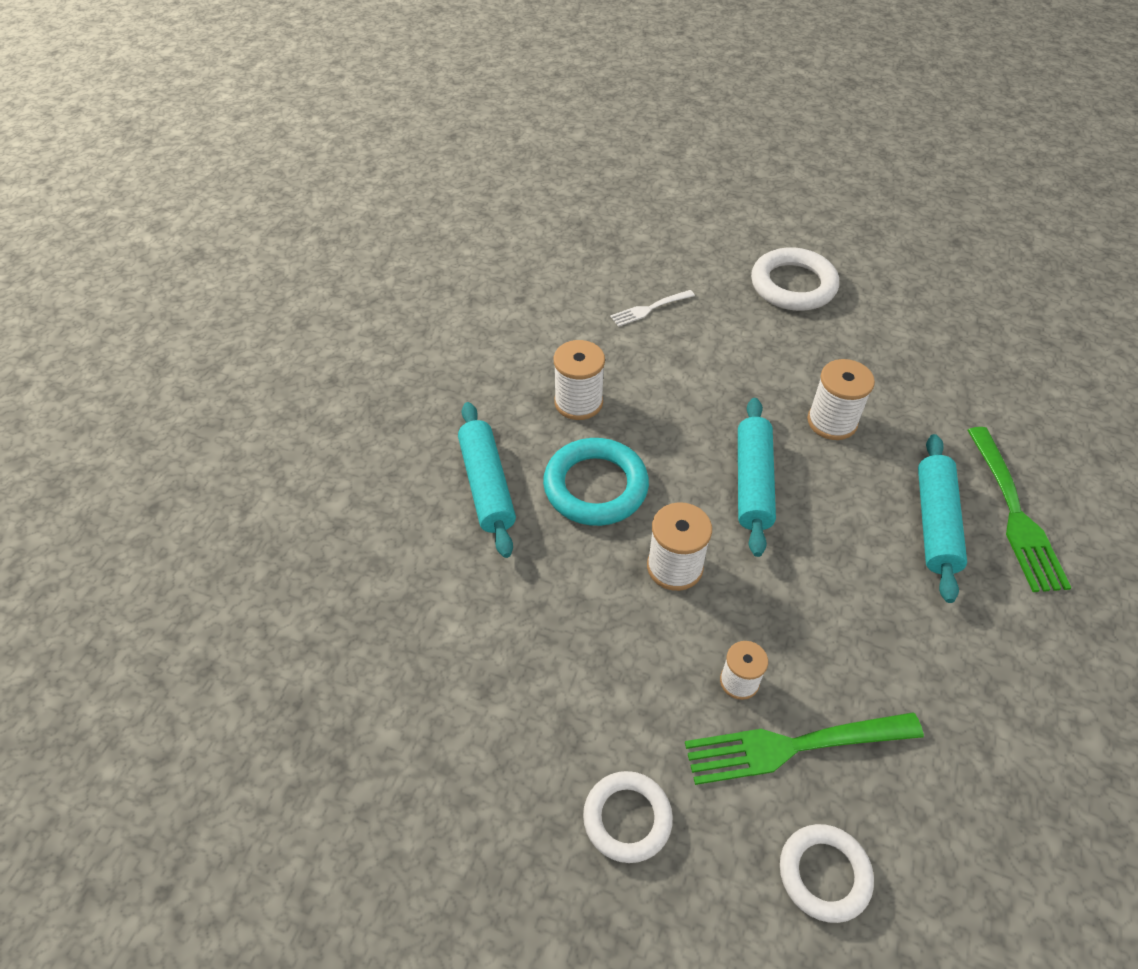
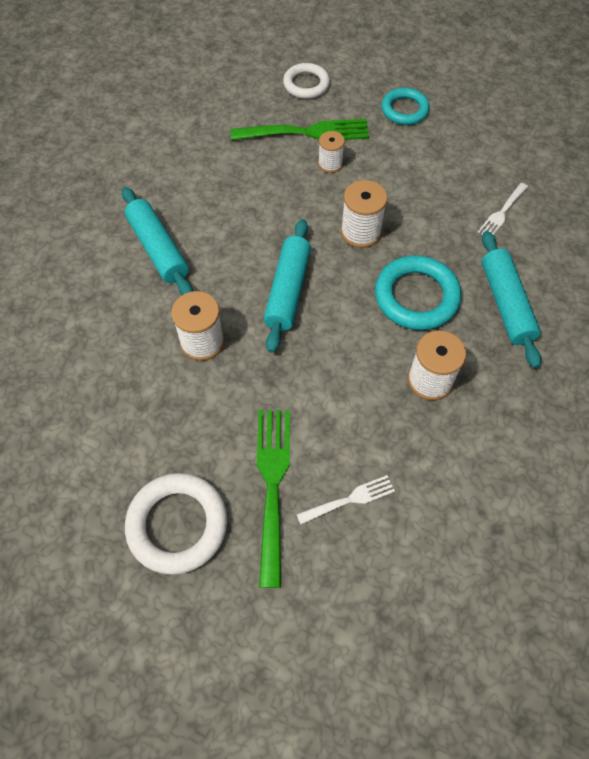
camera: 175 degrees left, 10 degrees up
(474, 614) = (502, 212): none -> white fork
(627, 818) = (404, 110): white ring -> turquoise ring
(935, 523) = (158, 249): turquoise rolling pin -> turquoise rolling pin turned 45 degrees counterclockwise
(1013, 512) = (94, 252): green fork -> green fork (273, 486)

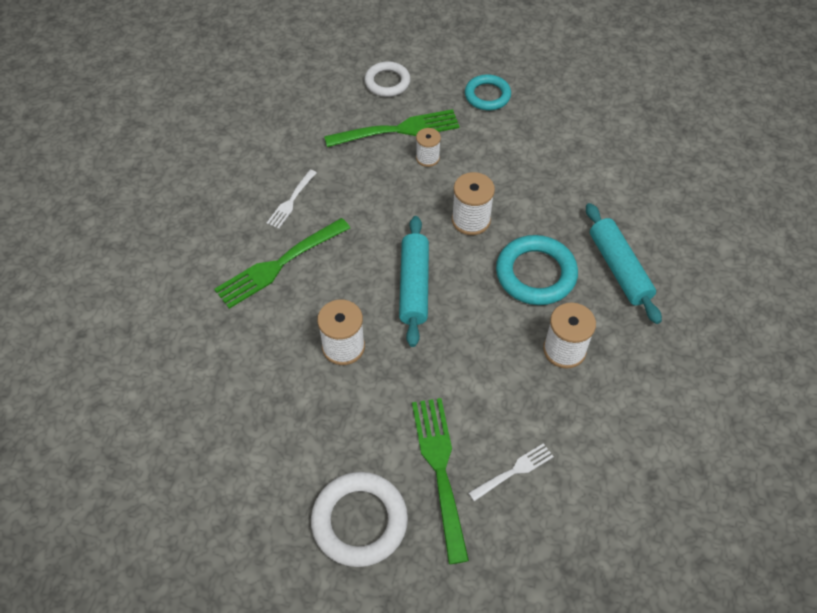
camera: 10 degrees left, 5 degrees down
(158, 249) = (280, 264): turquoise rolling pin -> green fork
(502, 212) = (598, 182): white fork -> white fork (291, 200)

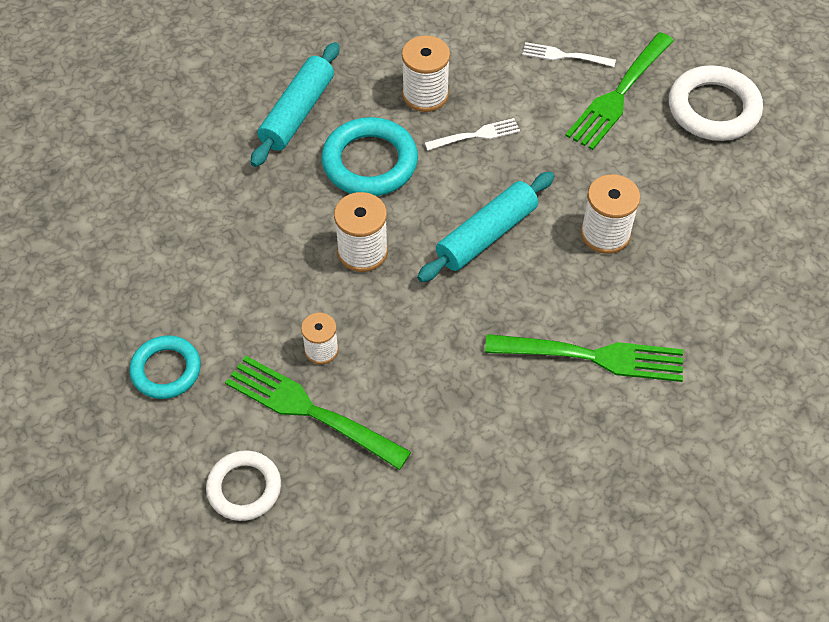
camera: 135 degrees left, 0 degrees up
(291, 200) = (514, 420): white fork -> white fork (475, 135)

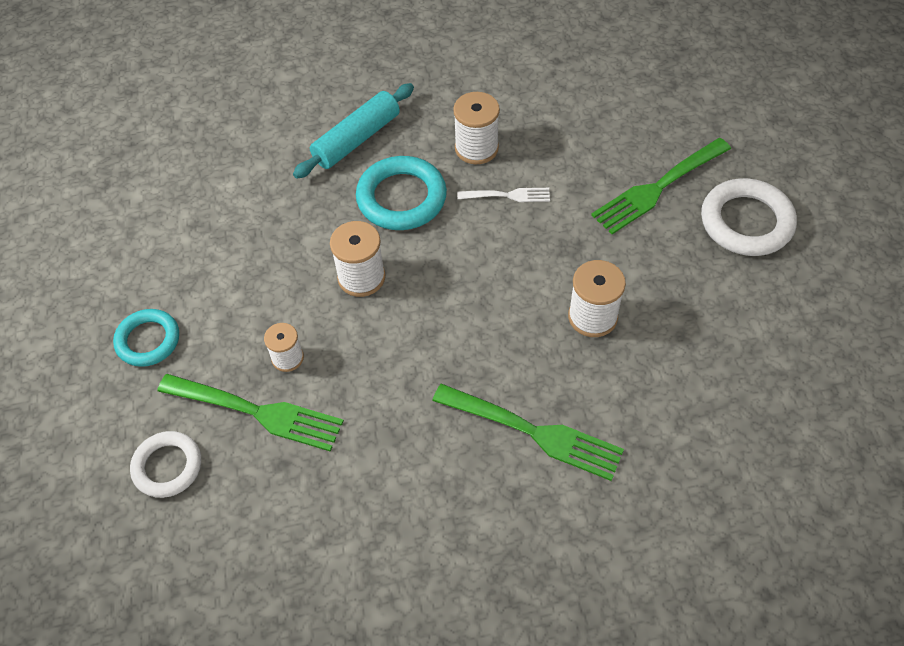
camera: 20 degrees right, 0 degrees up
(311, 411) = (255, 412): green fork -> green fork turned 150 degrees clockwise
(486, 235) = (480, 290): turquoise rolling pin -> none
(565, 56) = (620, 141): white fork -> none

